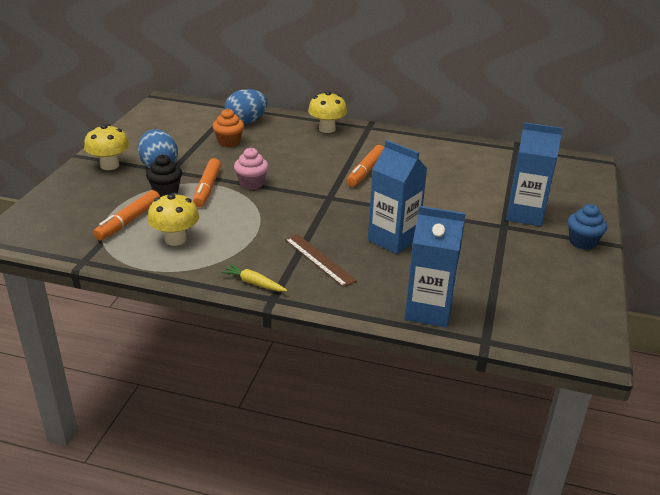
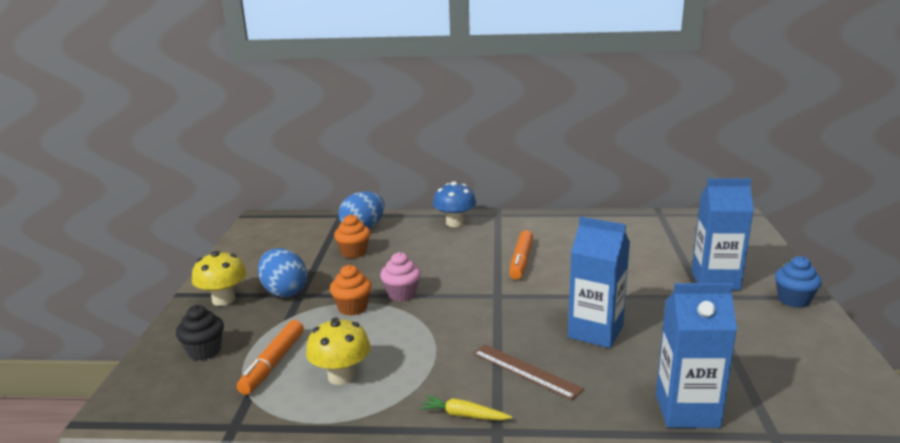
camera: 10 degrees left, 10 degrees down
(166, 191) = (304, 319): black cupcake -> black cupcake (204, 351)
(207, 188) = (352, 308): orange marker -> orange cupcake
(327, 129) = (455, 223): yellow mushroom -> blue mushroom

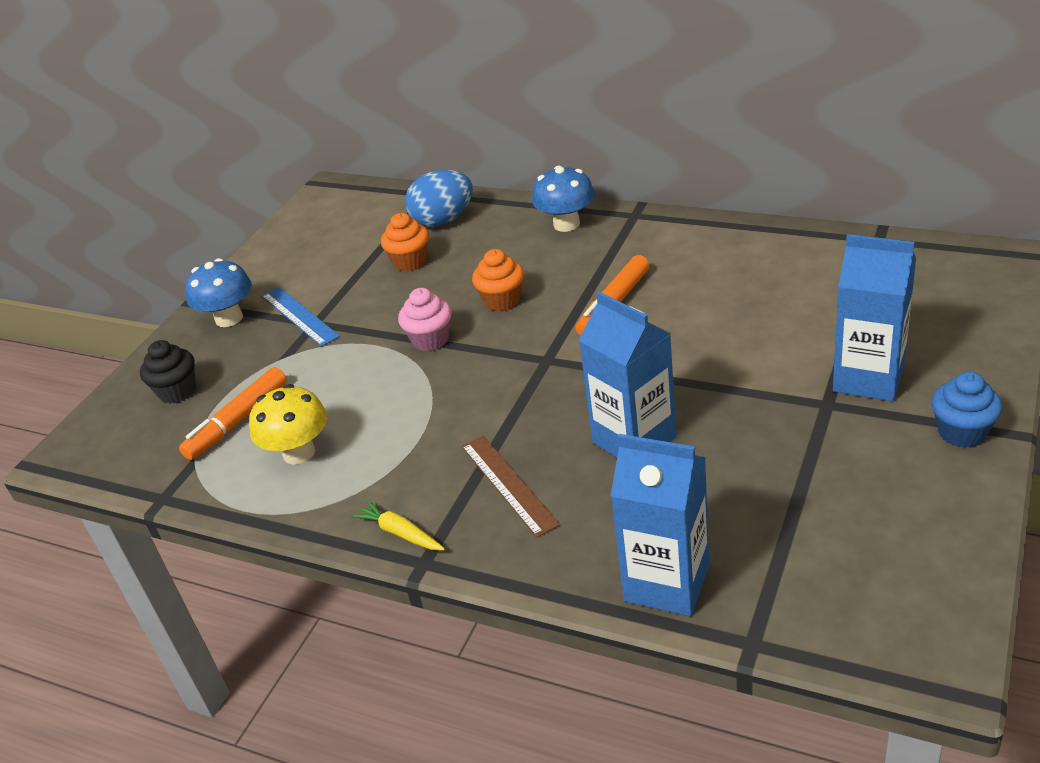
camera: 25 degrees right, 15 degrees up
(223, 300) = (229, 318): yellow mushroom -> blue mushroom
(284, 292) = (299, 316): blue egg -> blue ruler
(352, 308) = (362, 353): orange cupcake -> orange cupcake (502, 300)

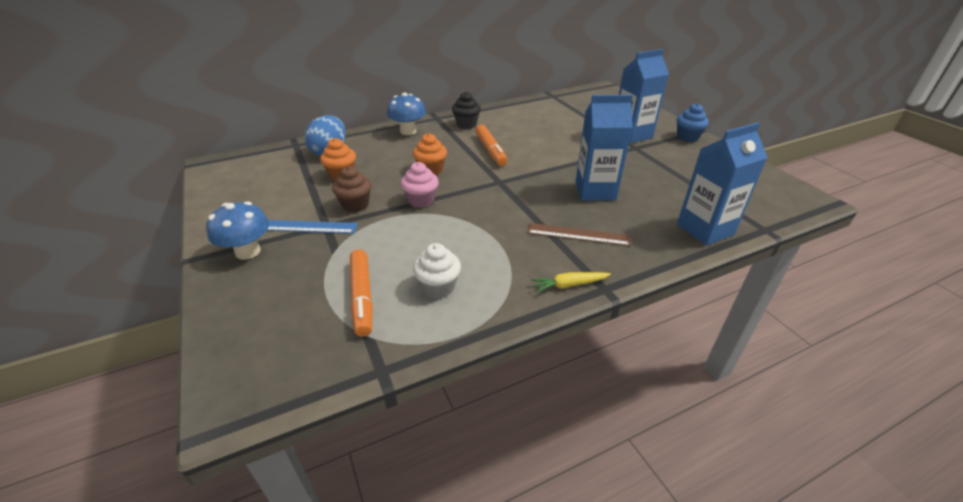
camera: 55 degrees left, 0 degrees up
(177, 391) = (276, 308): black cupcake -> black cupcake (466, 124)
(299, 453) = (438, 287): yellow mushroom -> white cupcake
(368, 311) = (355, 205): none -> brown cupcake

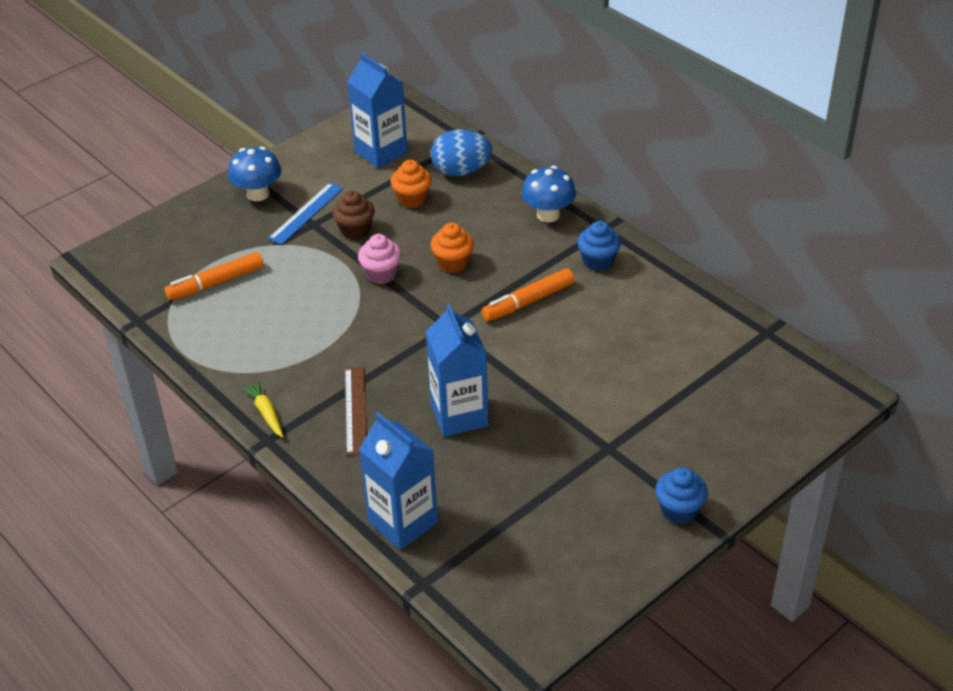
camera: 75 degrees right, 5 degrees up
(307, 227) = (306, 213): blue ruler -> blue ruler turned 45 degrees clockwise
(438, 287) = (240, 325): white cupcake -> none
(466, 124) = (598, 261): black cupcake -> blue cupcake
(632, 135) = (654, 442): blue carton -> blue carton (381, 152)

